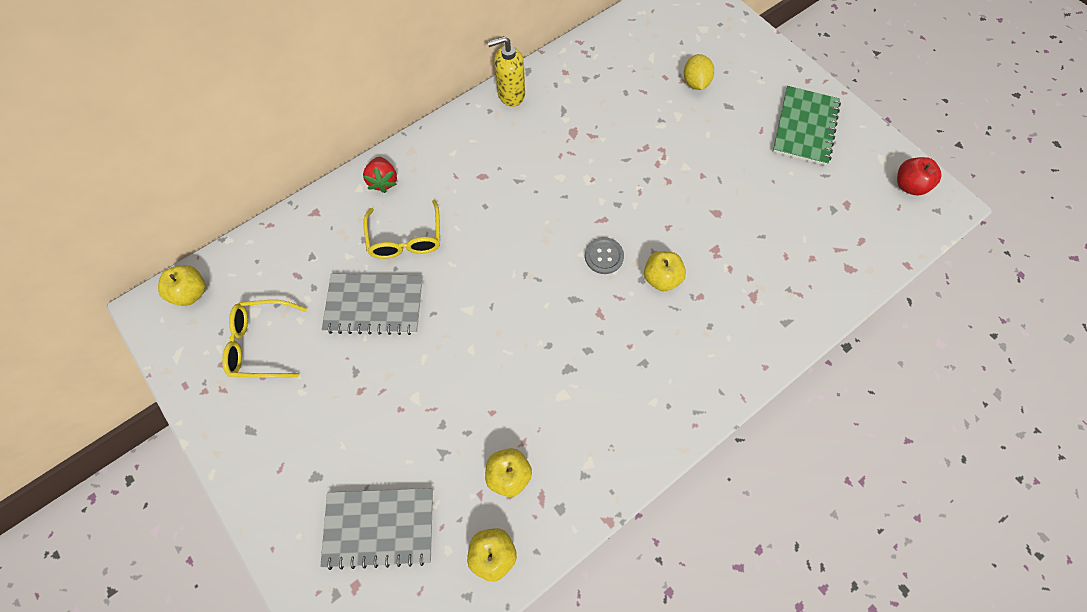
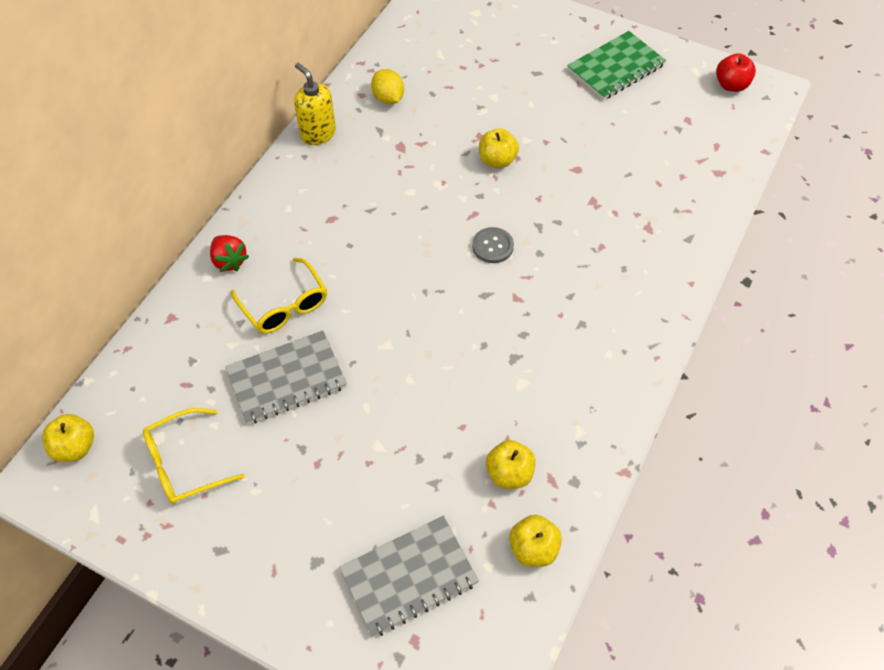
camera: 25 degrees left, 10 degrees down
(510, 94) = (318, 133): yellow soap dispenser -> yellow soap dispenser turned 90 degrees clockwise
(661, 278) = (557, 244): yellow apple -> yellow apple (497, 160)
(695, 82) = (494, 63): yellow lemon -> yellow lemon (388, 98)
(804, 127) = (615, 68): green notebook -> green notebook turned 60 degrees clockwise

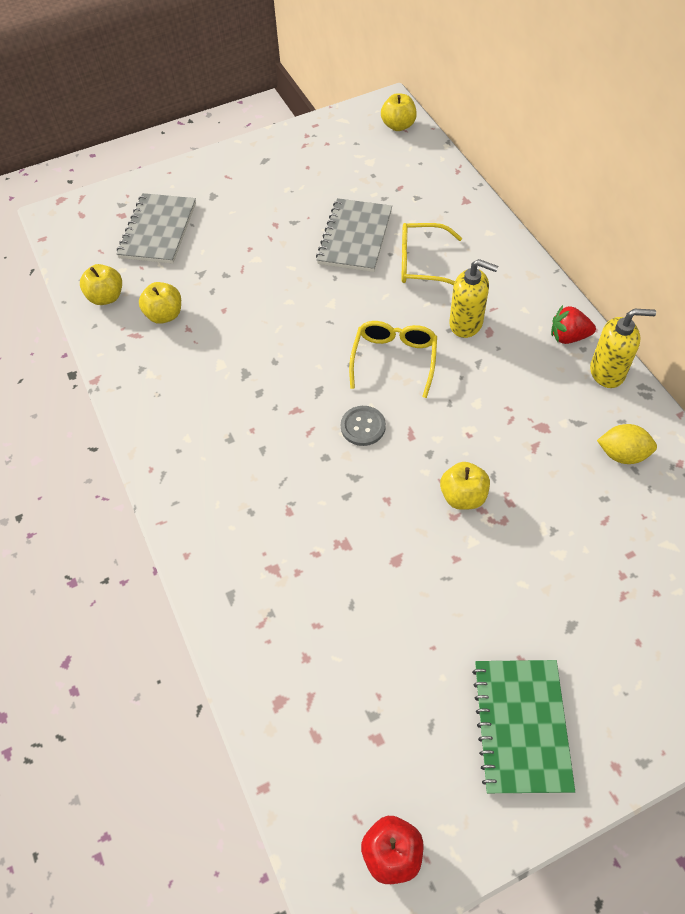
camera: 130 degrees right, 0 degrees up
(185, 463) = (338, 166): yellow glasses -> yellow glasses (394, 360)
(229, 261) = (495, 251): red strawberry -> red strawberry (568, 337)
(334, 237) = (466, 323): none -> yellow soap dispenser

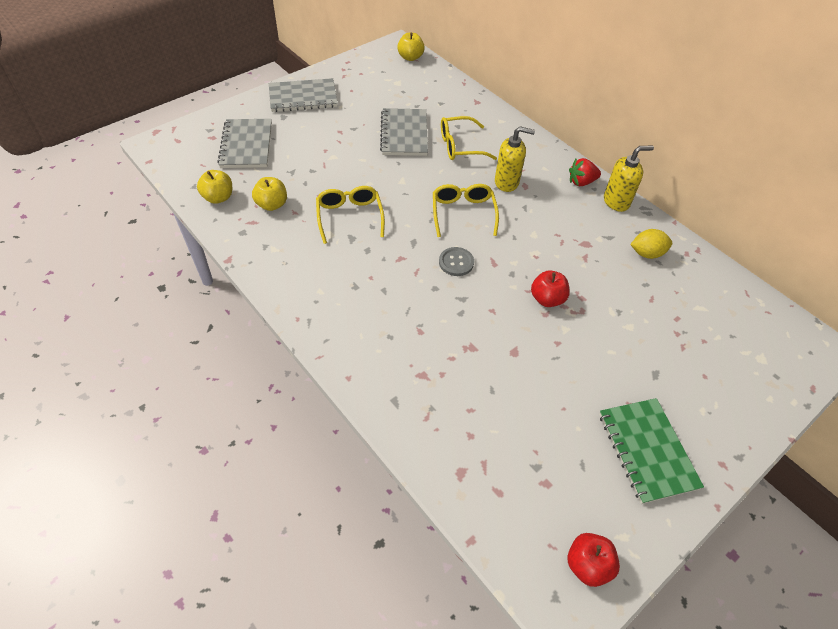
camera: 20 degrees left, 5 degrees down
(244, 171) = (303, 97): none -> grey notebook
(251, 345) = (349, 217): none -> yellow glasses
(463, 496) = (547, 299): yellow apple -> red apple

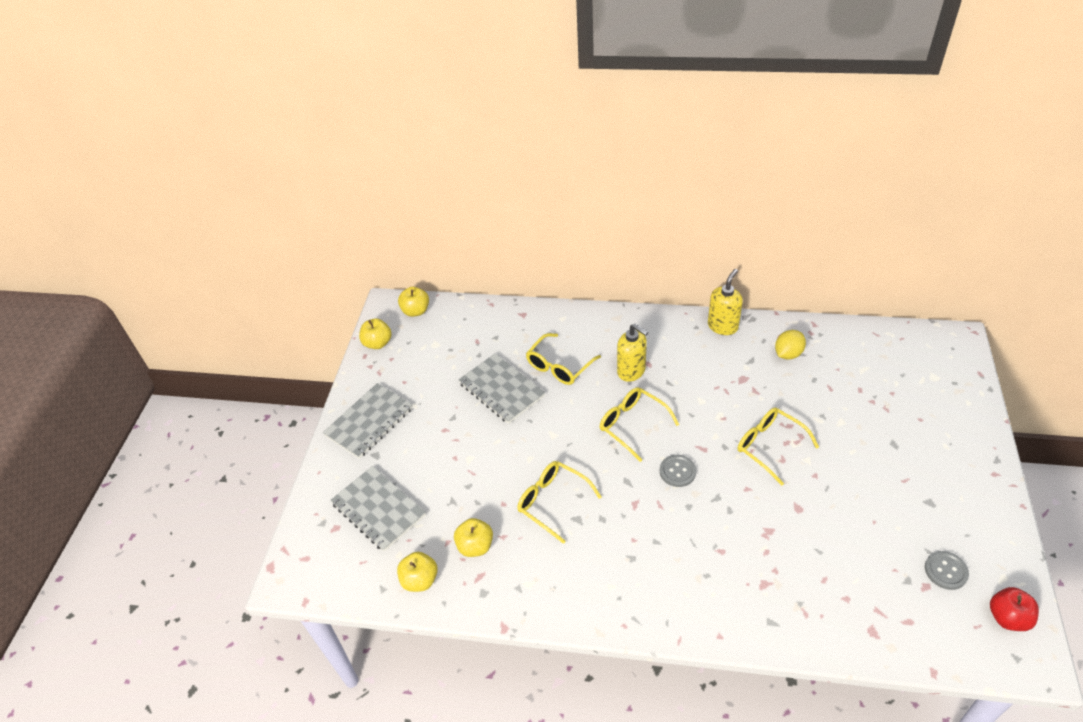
camera: 35 degrees left, 5 degrees down
(364, 60) = (378, 343): none -> yellow apple
(507, 182) = (631, 371): yellow soap dispenser -> yellow soap dispenser turned 75 degrees clockwise
(547, 299) = (770, 446): red apple -> yellow glasses
(578, 488) = (946, 571): none -> grey button
(581, 182) = (681, 328): red strawberry -> none
(647, 450) = (950, 505): green notebook -> none

